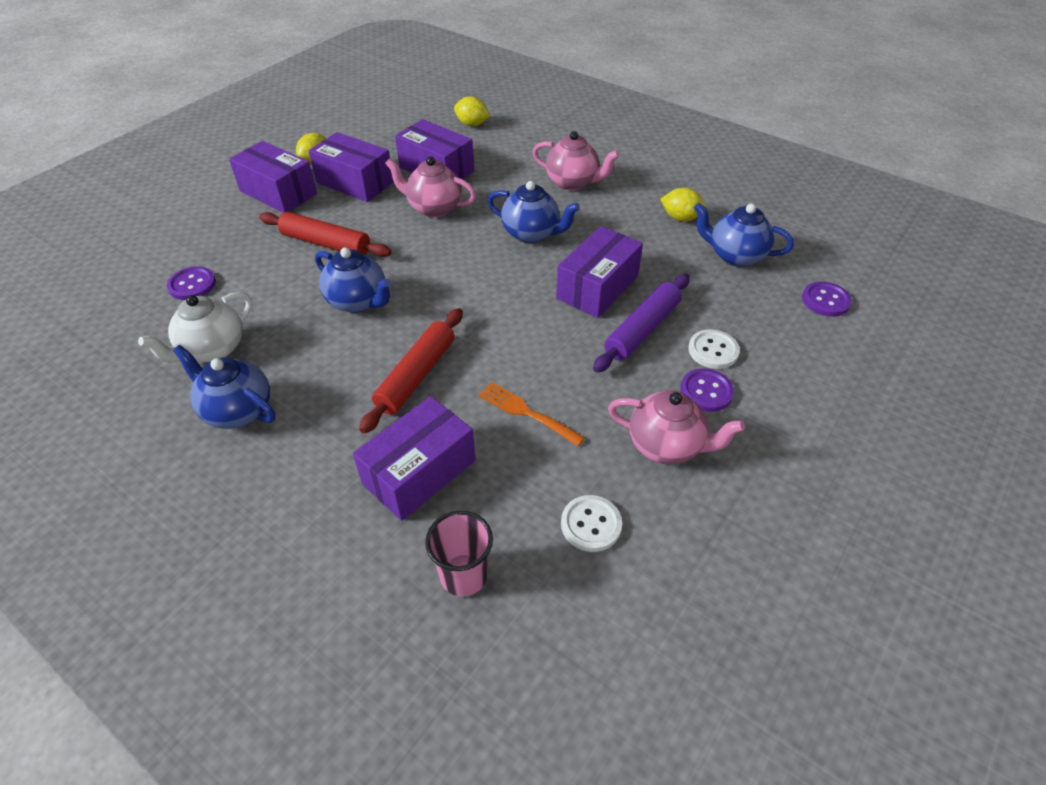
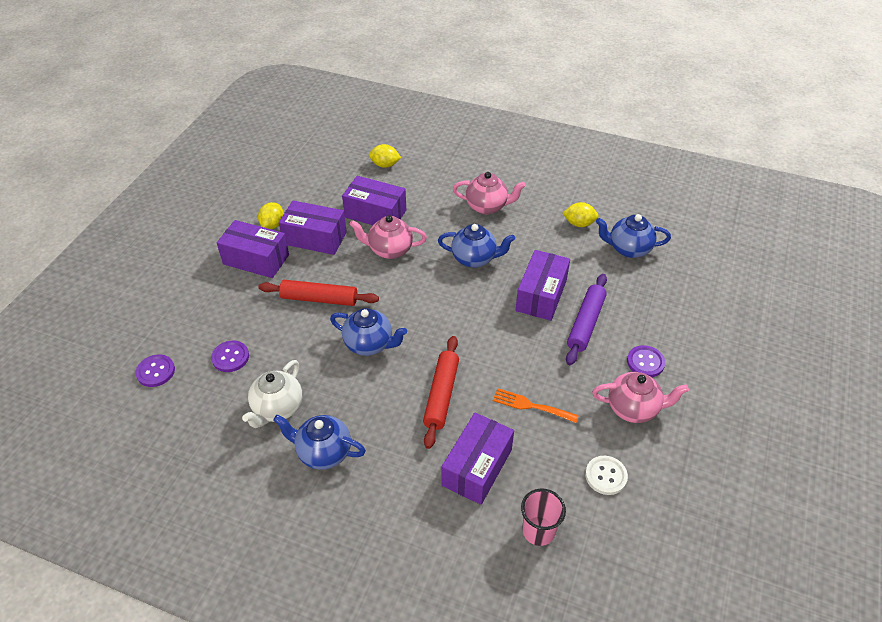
camera: 15 degrees left, 0 degrees up
(713, 350) = (639, 329): white button -> none
(825, 300) = (701, 274): purple button -> purple button (155, 371)

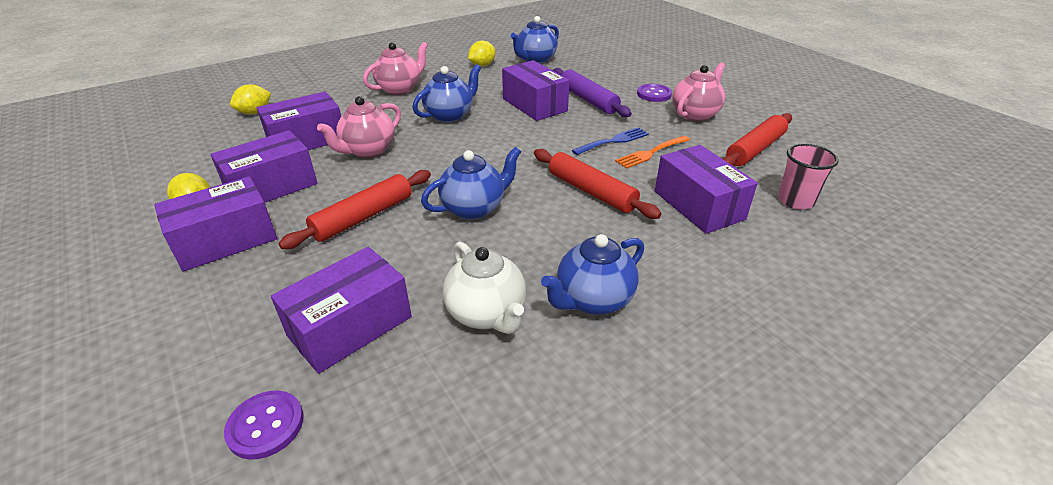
camera: 55 degrees left, 10 degrees down
(230, 357) = (350, 326): purple button -> purple box
(528, 373) = (613, 141): none -> blue fork
(606, 476) = (755, 149): white button -> red rolling pin

